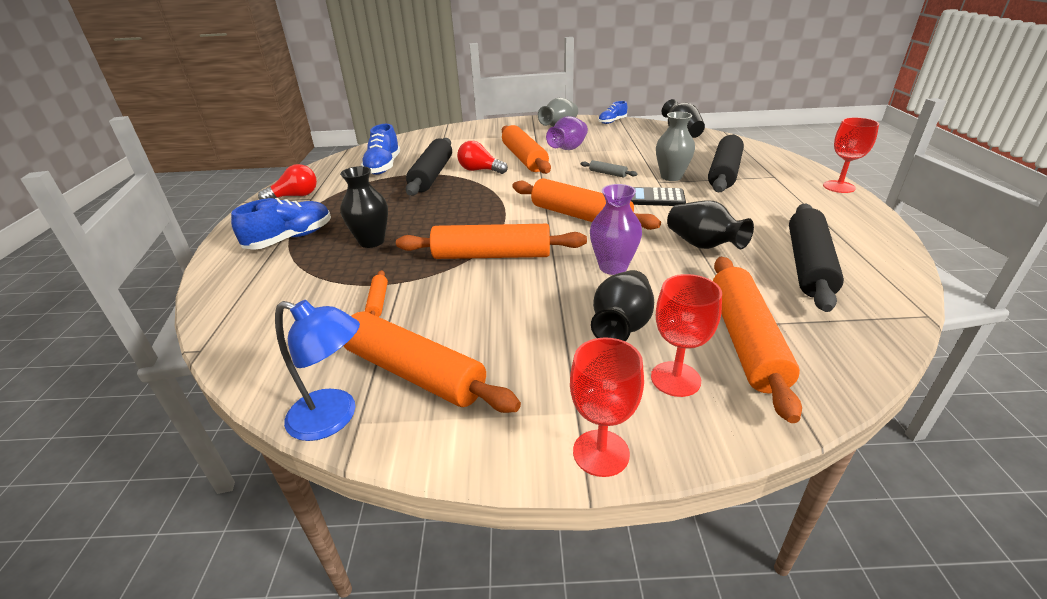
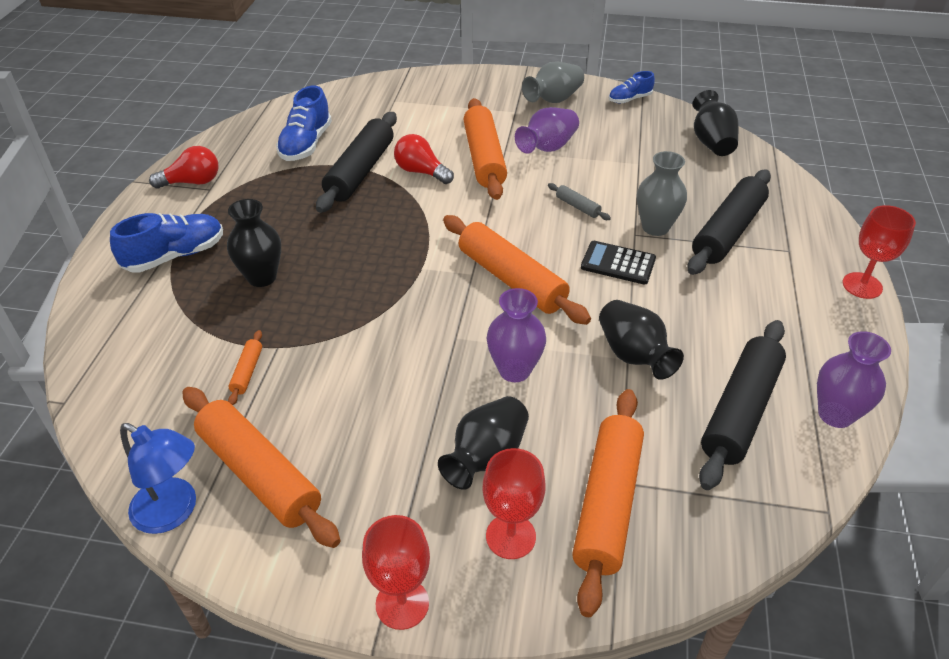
camera: 10 degrees right, 10 degrees up
(492, 255) = (387, 325): orange rolling pin -> none
(881, 256) = (835, 414): none -> purple vase

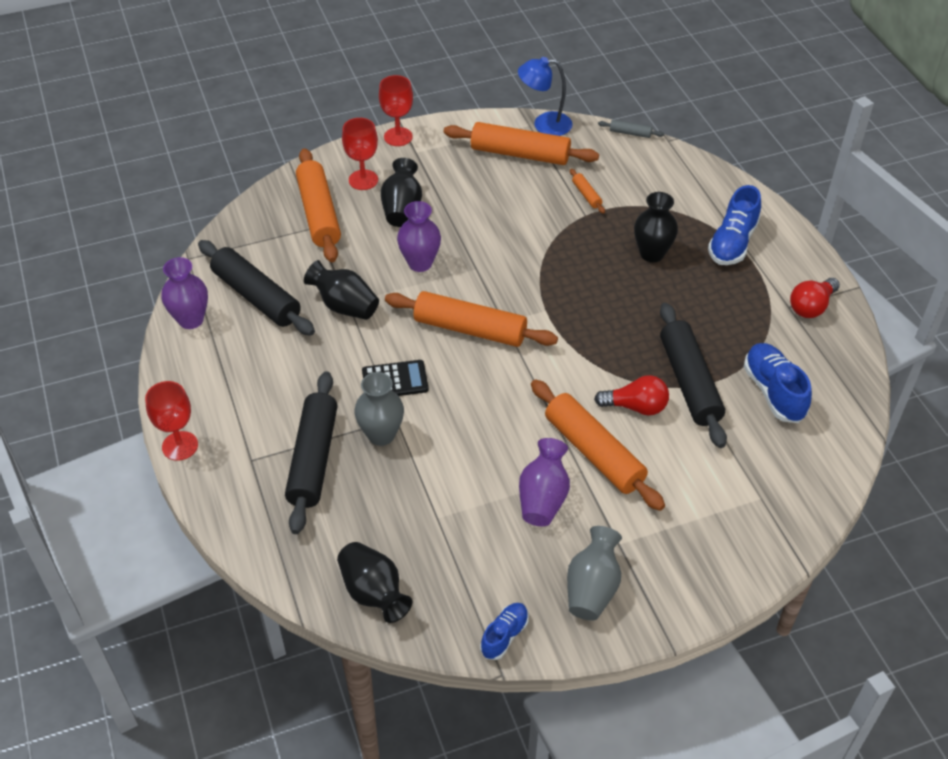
camera: 150 degrees right, 5 degrees up
(577, 206) = (464, 429): grey rolling pin -> grey rolling pin (630, 133)
(740, 411) = (256, 297): black rolling pin -> black rolling pin turned 45 degrees counterclockwise

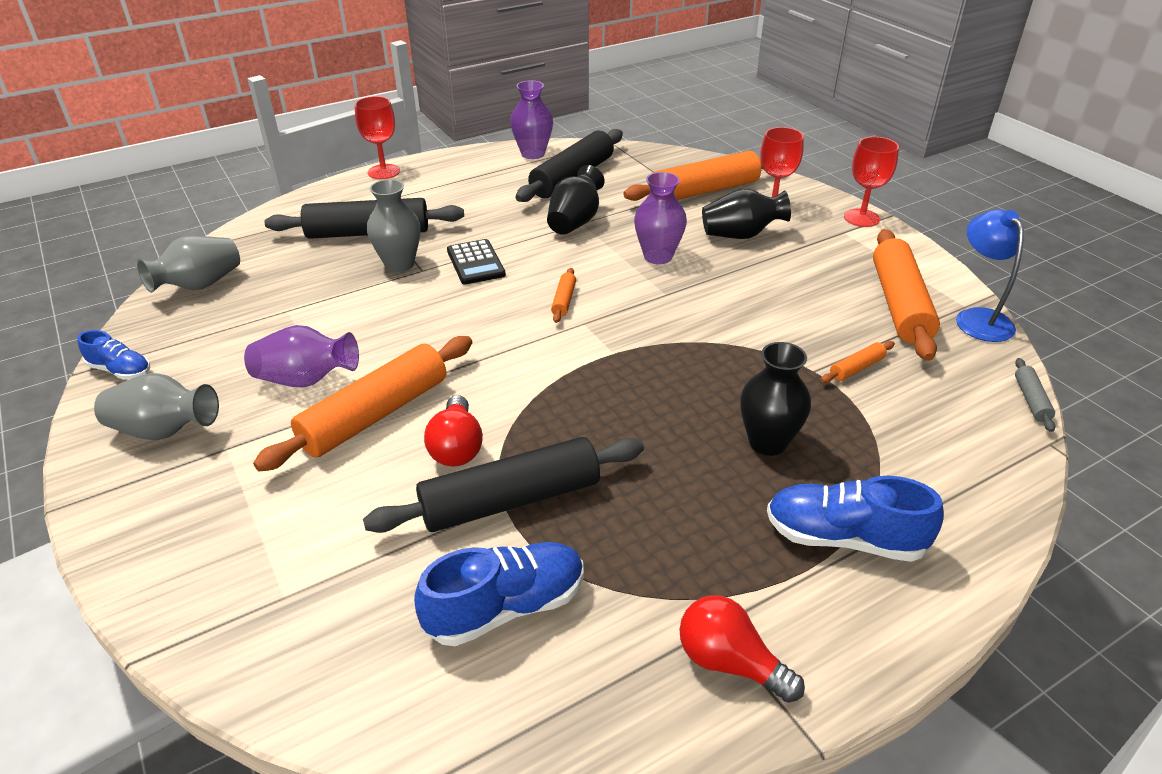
camera: 80 degrees right, 10 degrees down
(374, 593) = (200, 285): black vase -> grey vase
(470, 329) = (563, 301): orange rolling pin -> orange rolling pin, size x0.43

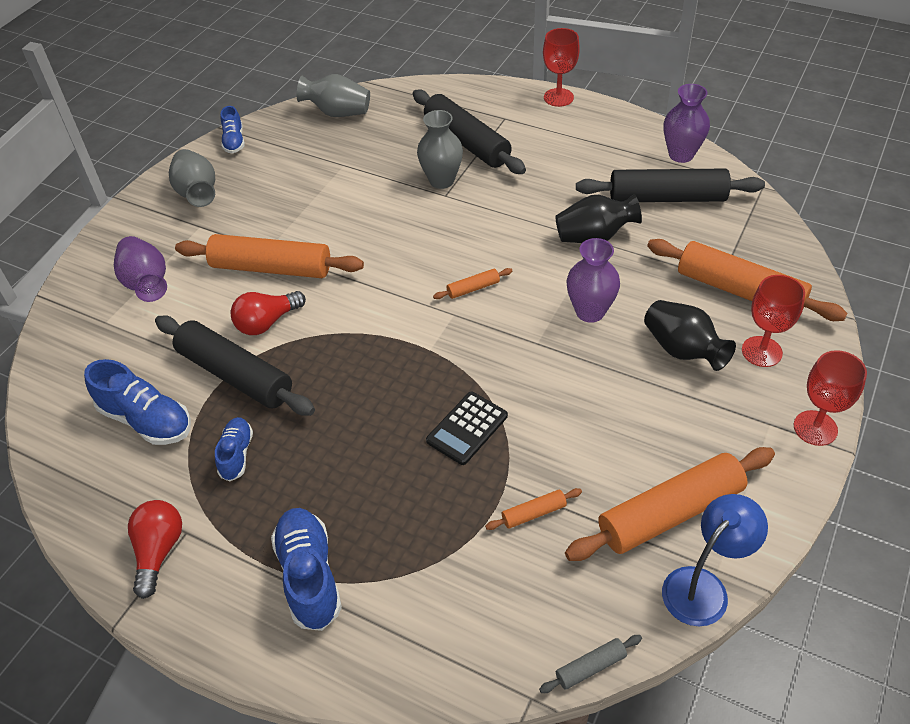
camera: 60 degrees right, 10 degrees up
(306, 379) = (282, 218): purple vase -> purple vase (147, 283)
(475, 263) = (480, 216): black calculator -> black calculator (467, 428)
(634, 540) = (236, 454): none -> blue shoe
(767, 442) = (388, 488): black vase -> none
(856, 368) = (534, 513): orange rolling pin -> orange rolling pin turned 45 degrees counterclockwise

